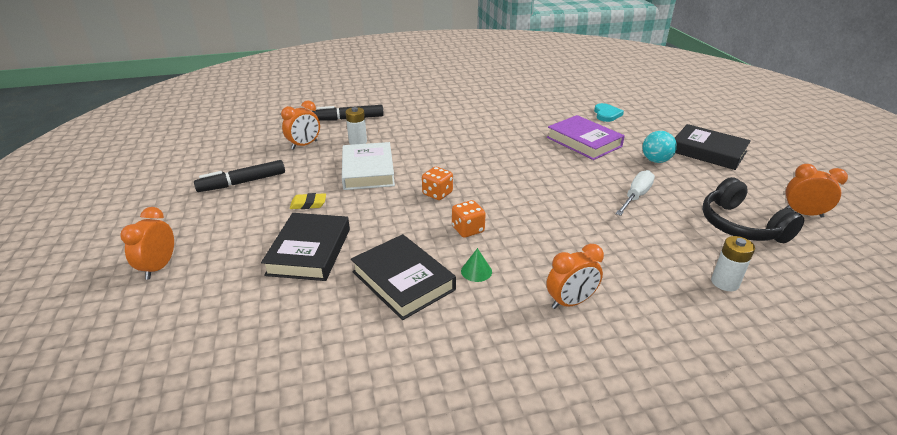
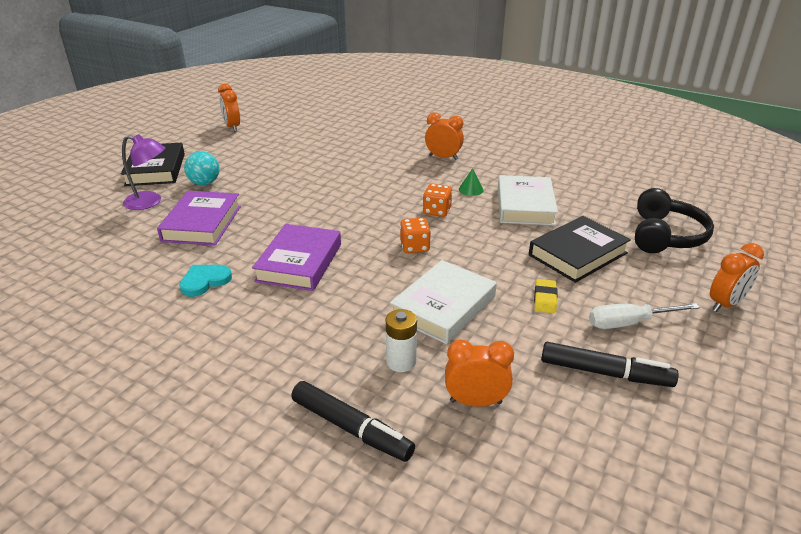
camera: 135 degrees left, 0 degrees up
(308, 204) = (545, 299): yellow eraser -> yellow eraser turned 60 degrees clockwise
(403, 281) = (525, 205): black book -> white book
(485, 152) = (299, 262): none -> purple book
(606, 114) = (101, 236): turquoise heart -> turquoise heart (205, 281)
(636, 196) = (285, 174): white screwdriver -> white screwdriver (629, 323)
(642, 136) = (150, 202): none -> purple lamp
(725, 282) = (353, 131): white battery -> none
(741, 225) = (277, 138): black headphones -> black headphones (665, 235)

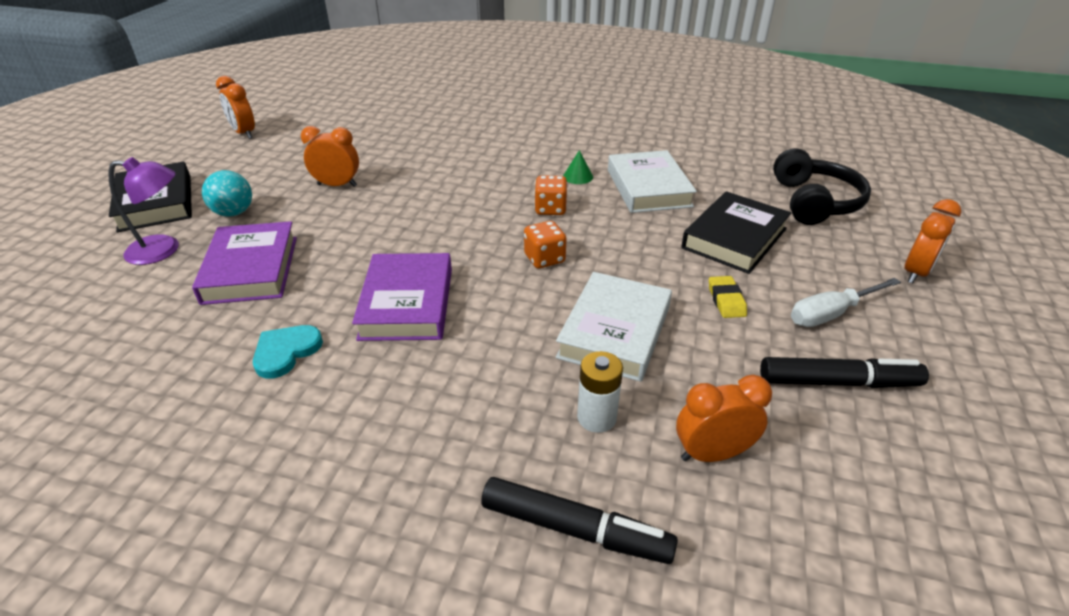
camera: 15 degrees left, 5 degrees up
(443, 157) = (528, 141): orange clock -> orange clock (337, 185)

